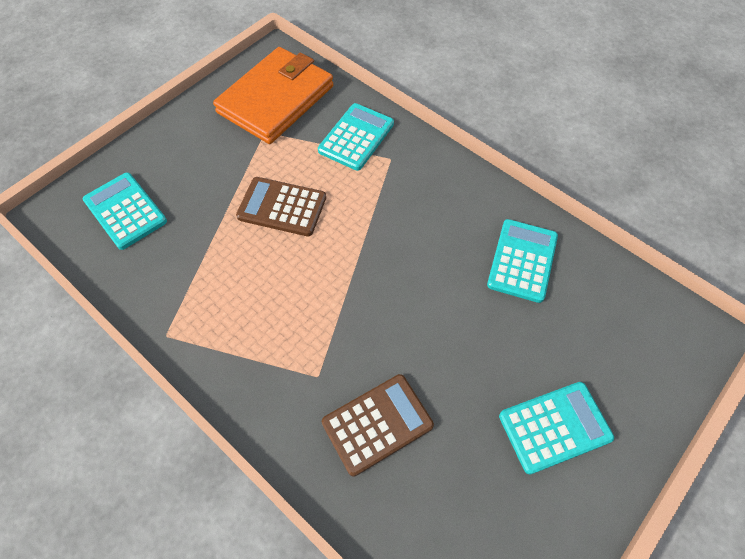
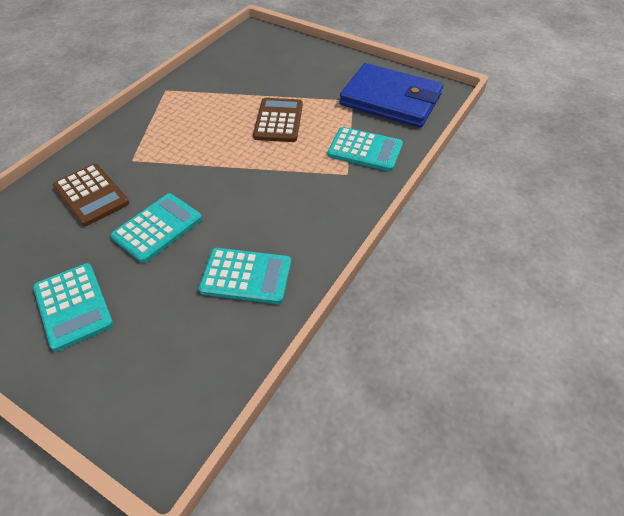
camera: 80 degrees right, 10 degrees down
(125, 211) = (261, 55): turquoise calculator -> turquoise calculator (157, 228)
(276, 99) = (391, 100): orange wallet -> blue wallet

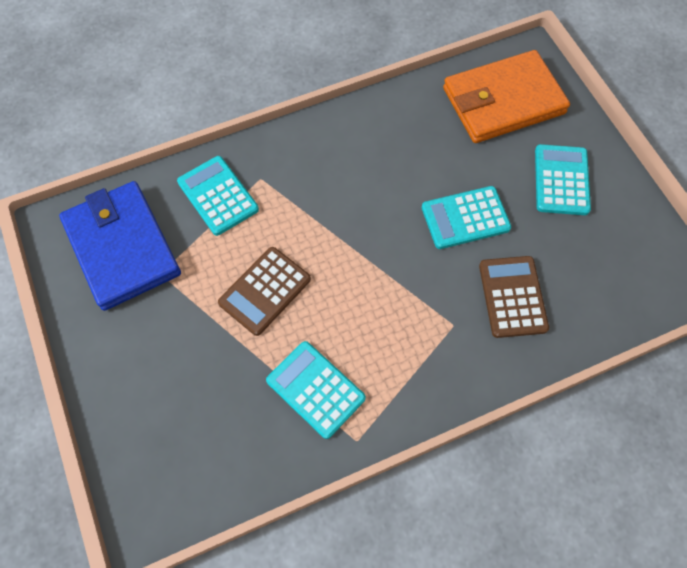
camera: 145 degrees left, 15 degrees up
(172, 360) = (503, 101): none -> orange wallet
(246, 276) = (418, 131): turquoise calculator -> turquoise calculator (315, 389)

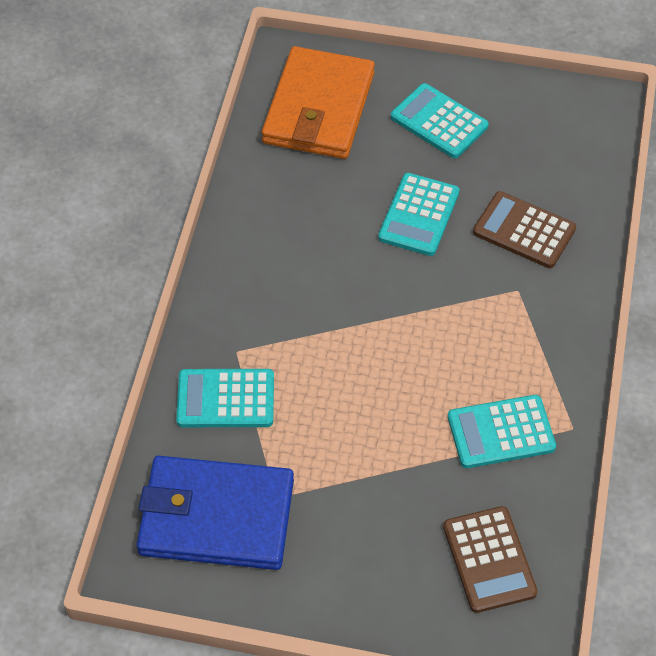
camera: 55 degrees left, 10 degrees down
(265, 291) = (368, 417): brown calculator -> brown calculator (489, 560)

